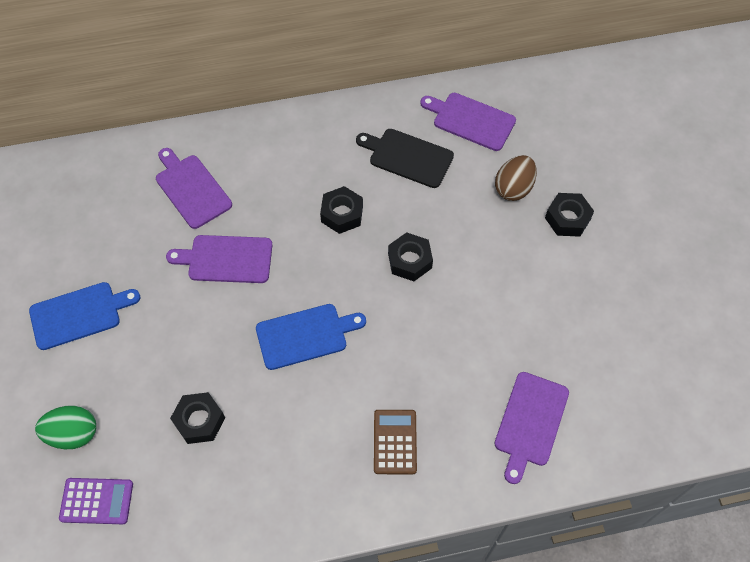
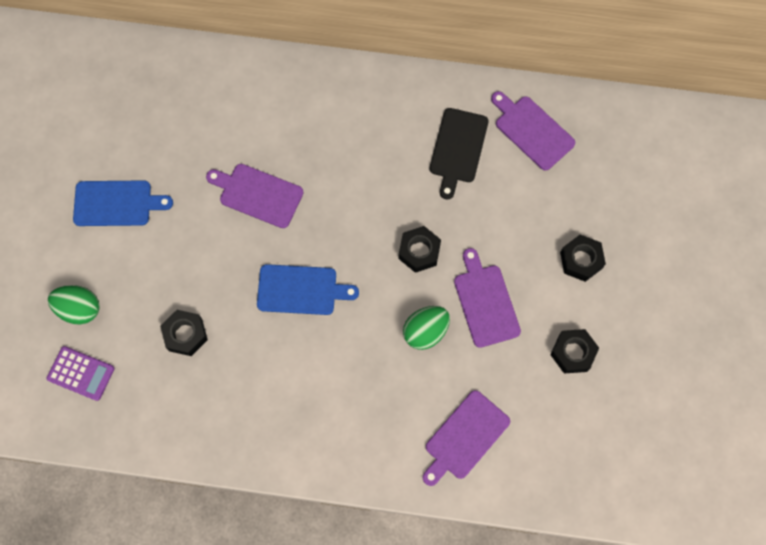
camera: 20 degrees right, 10 degrees up
(192, 189) = (251, 115): purple cutting board -> purple cutting board (485, 302)
(342, 214) = (375, 185): black nut -> black nut (573, 353)
(395, 442) = (341, 412): brown calculator -> none
(408, 157) = (458, 149): black cutting board -> black cutting board turned 120 degrees counterclockwise
(447, 333) = (425, 331): none -> green egg
(513, 188) = (543, 213): brown egg -> none

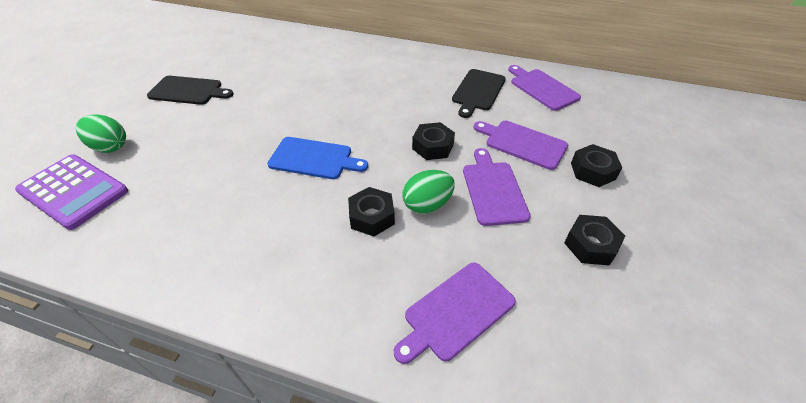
camera: 10 degrees right, 25 degrees down
(81, 373) = (73, 191): purple calculator -> purple calculator, size x1.59
(116, 203) = (188, 91): blue cutting board -> black cutting board
(185, 335) = (190, 176): black nut -> black nut (371, 217)
(258, 194) = (303, 98): purple cutting board -> purple cutting board (523, 143)

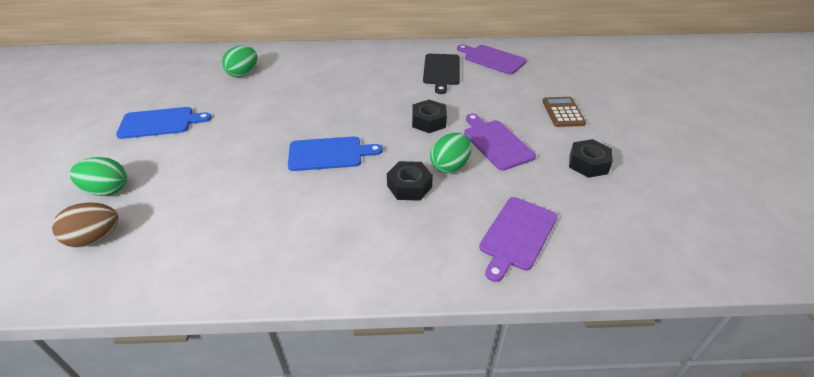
camera: 20 degrees left, 5 degrees down
(73, 191) = (95, 238): purple calculator -> brown egg
(188, 91) = (160, 123): black cutting board -> blue cutting board
(285, 56) = (243, 73): none -> green egg
(523, 143) = (500, 104): purple cutting board -> none
(592, 171) = (563, 112): black nut -> brown calculator

